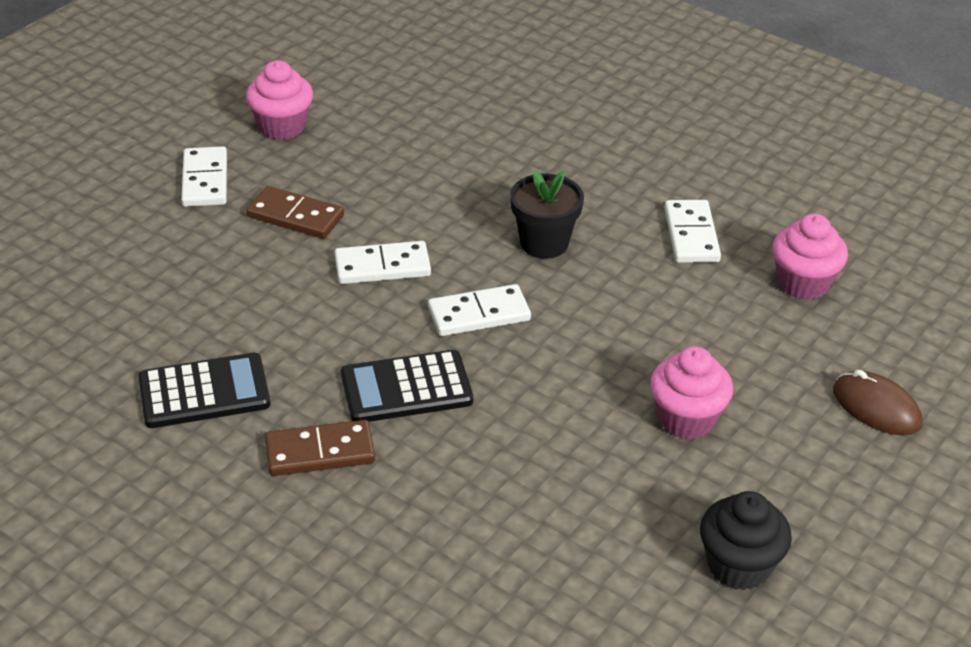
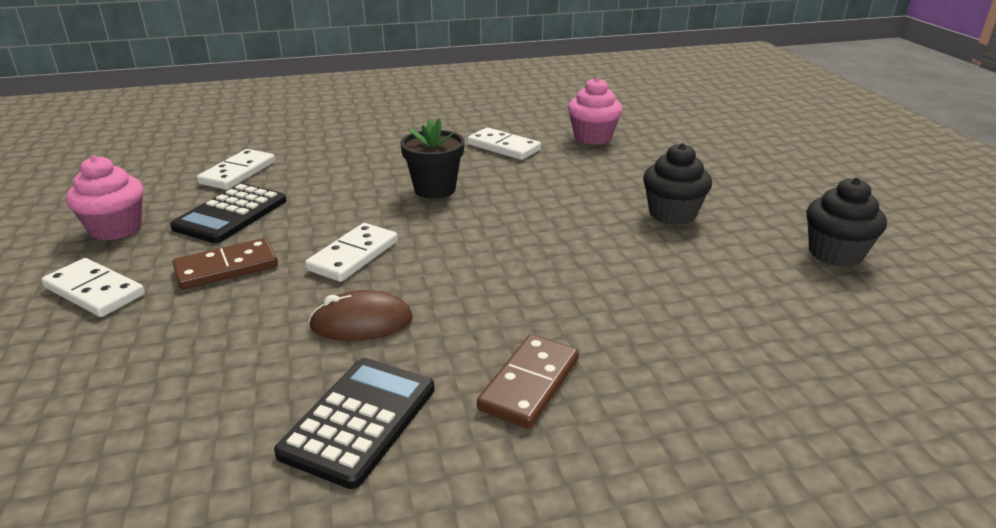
camera: 50 degrees left, 10 degrees down
(406, 388) = (506, 304): black calculator -> black calculator (231, 214)
(479, 314) = (468, 240): white domino -> white domino (238, 173)
(686, 419) = (672, 214): pink cupcake -> black cupcake
(876, 407) = (724, 160): brown mouse -> brown mouse (361, 322)

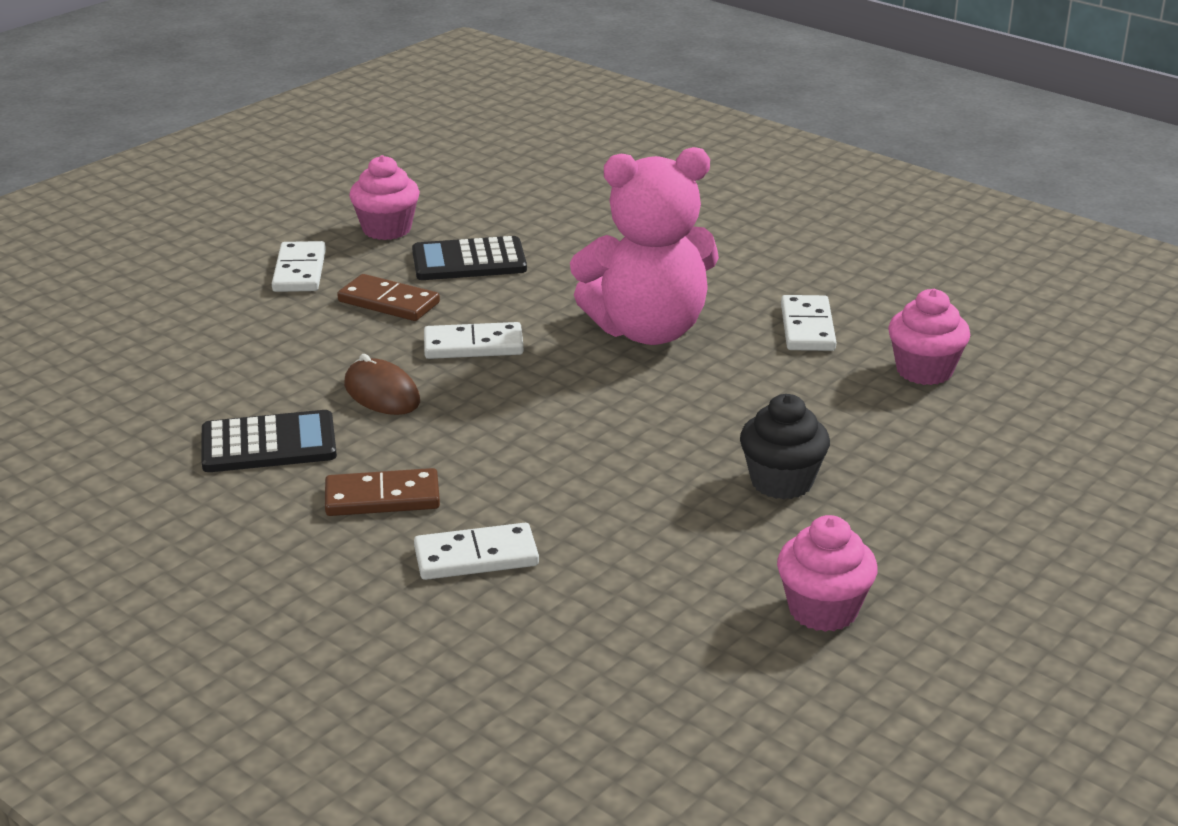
camera: 55 degrees right, 0 degrees up
(238, 173) = (544, 225): white domino -> white domino (476, 557)
(435, 189) = (648, 330): black flower pot -> pink teddy bear
(835, 254) = (823, 610): black cupcake -> pink cupcake

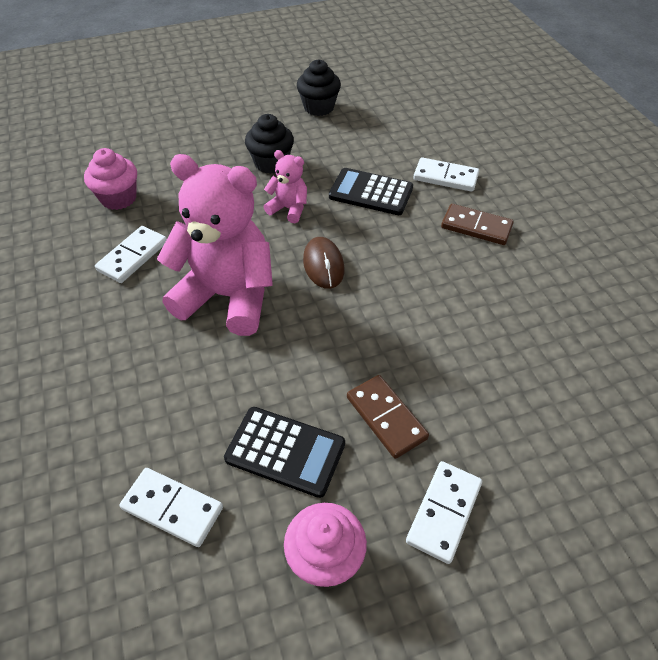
camera: 150 degrees left, 20 degrees up
(269, 444) = (530, 292): black calculator -> black calculator (371, 192)
(382, 393) = (440, 309): brown mouse -> brown mouse (323, 265)
(473, 345) = (353, 332): white domino -> white domino (172, 508)
(680, 432) = (289, 209): none -> pink teddy bear
(823, 610) = (319, 107): pink cupcake -> black cupcake

